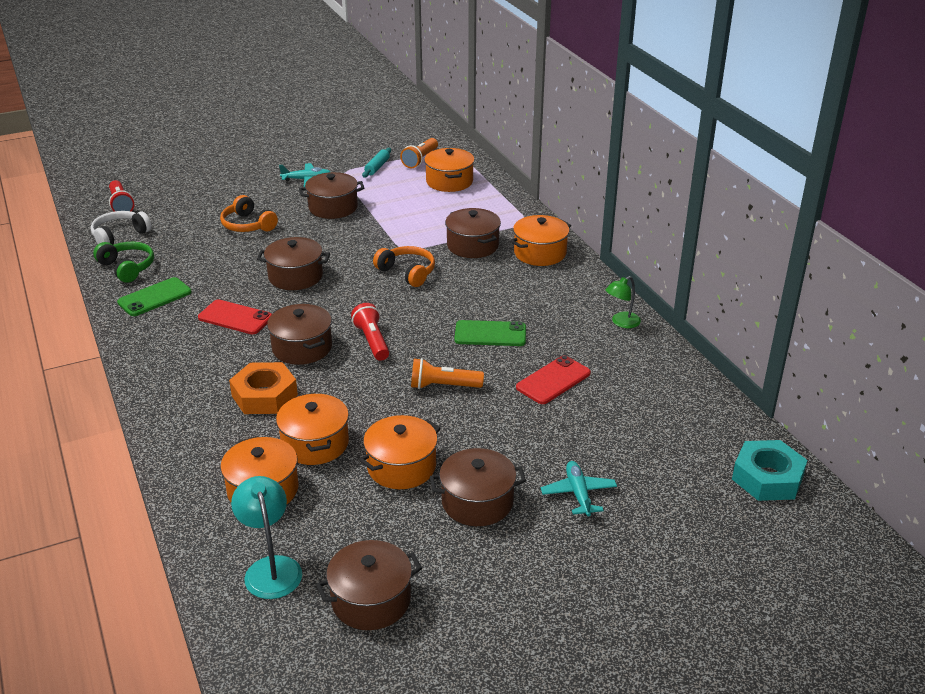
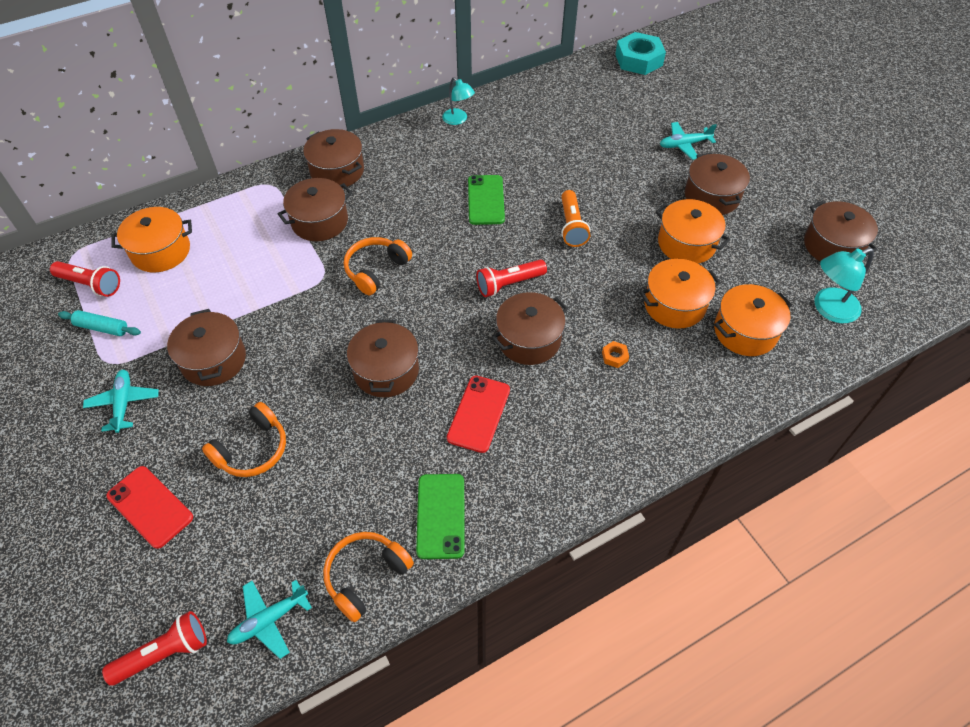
camera: 95 degrees left, 20 degrees up
(119, 235) = (269, 620): white headphones -> turquoise plane
(127, 267) = (365, 576): green headphones -> orange headphones
(154, 297) = (441, 516): green phone -> green phone turned 45 degrees clockwise
(264, 395) = (614, 356): orange nut -> orange nut, size x0.41
(420, 160) = (91, 284): orange flashlight -> red flashlight
(540, 253) = (337, 171): orange pot -> brown pot
(553, 380) = (550, 159): red phone -> red phone (150, 506)
(621, 322) = (458, 120): green lamp -> turquoise lamp

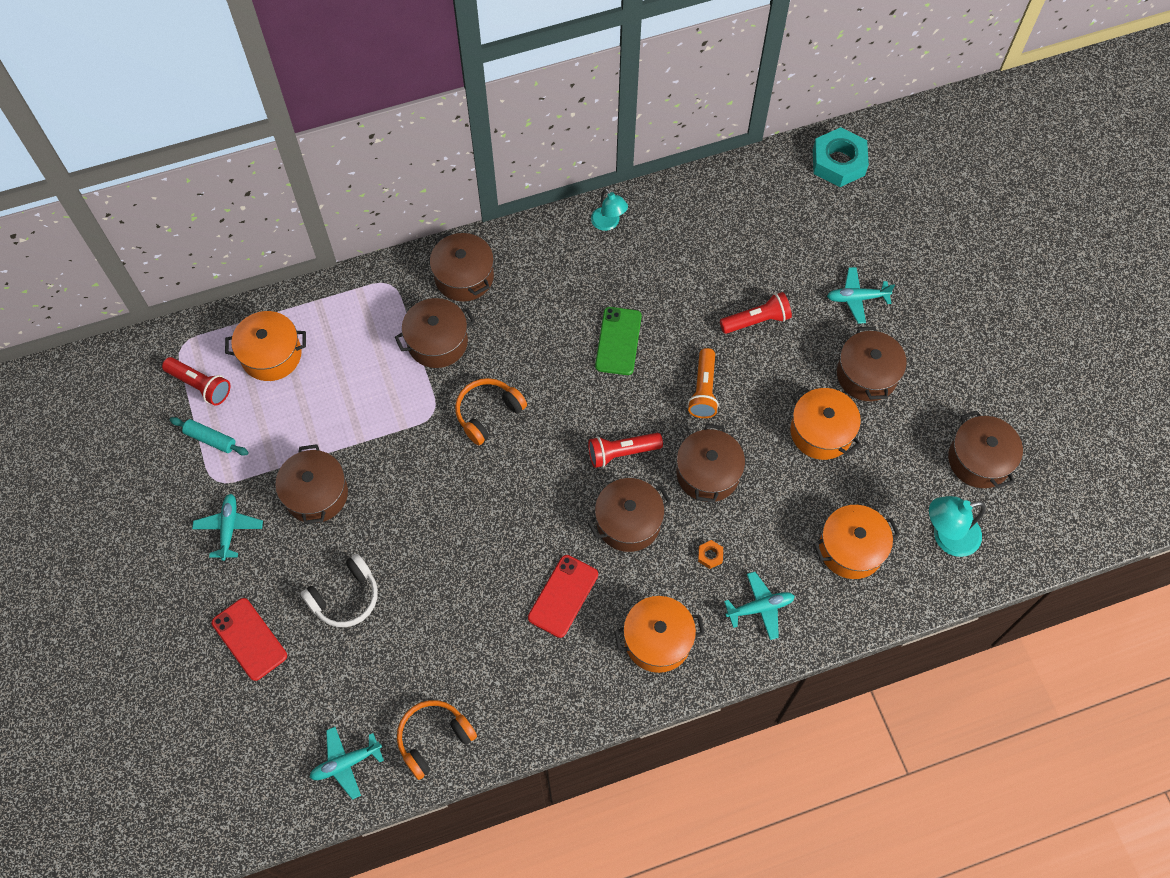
camera: 10 degrees right, 10 degrees up
(164, 653) = (256, 776): red flashlight -> red flashlight (757, 320)
(252, 450) = (345, 597): orange headphones -> white headphones
(386, 371) = (481, 534): brown pot -> brown pot (708, 473)
(441, 516) = (509, 694): green phone -> none
(674, 305) = (787, 505): orange pot -> orange pot (657, 640)
(676, 394) = (760, 607): none -> turquoise plane

